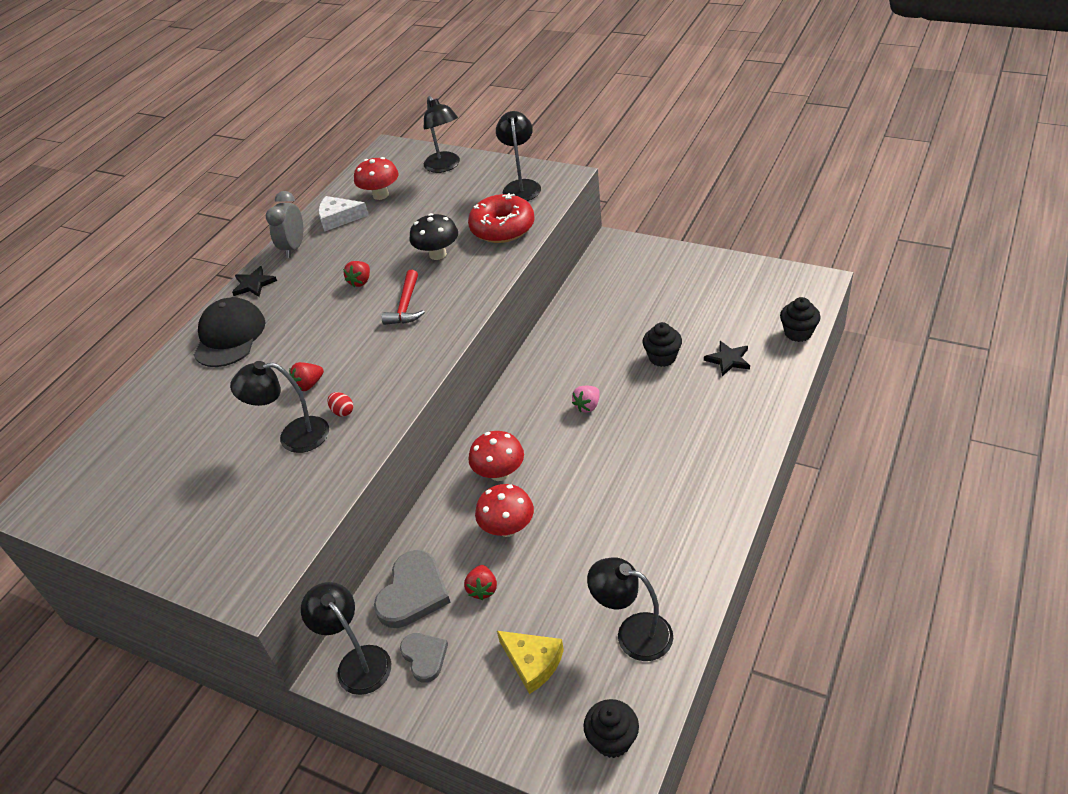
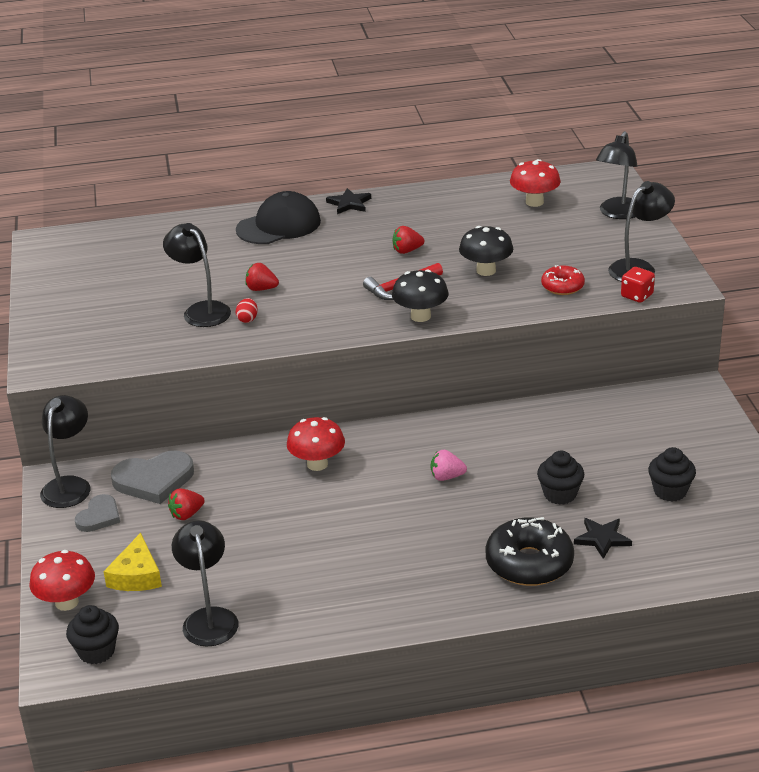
camera: 50 degrees right, 10 degrees down
(294, 248) = (414, 198): grey clock -> none
(339, 218) = (477, 198): white cheese -> none
(456, 311) = (420, 316): none -> black mushroom
(502, 228) = (562, 286): red donut -> red donut, size x0.57
(507, 528) = (261, 497): red mushroom -> red mushroom (67, 602)
(553, 201) = (637, 296): none -> red dice
(724, 408) = (529, 563): none -> black donut
(798, 333) = (696, 571): black cupcake -> black cupcake (670, 491)

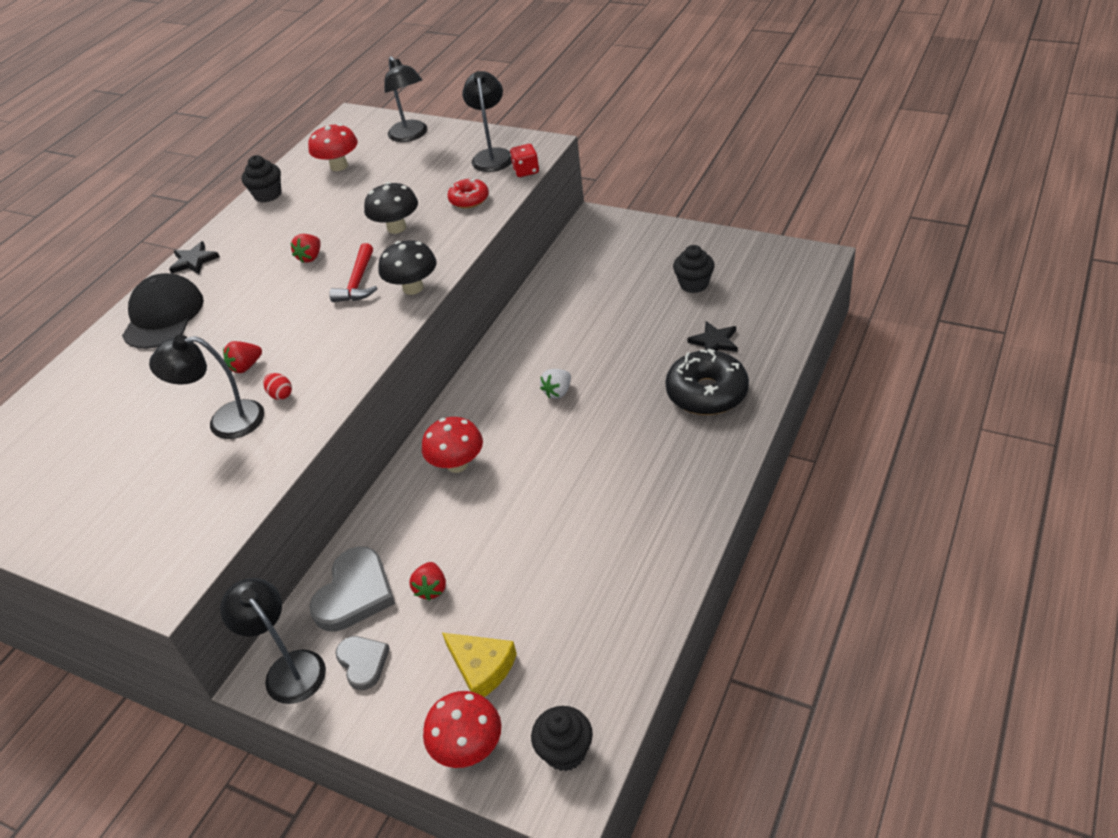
camera: 50 degrees left, 10 degrees up
(209, 618) = (594, 635): black lamp -> none
(446, 477) = (558, 392): pink strawberry -> white strawberry
(560, 494) = (642, 340): black cupcake -> black cupcake (268, 195)

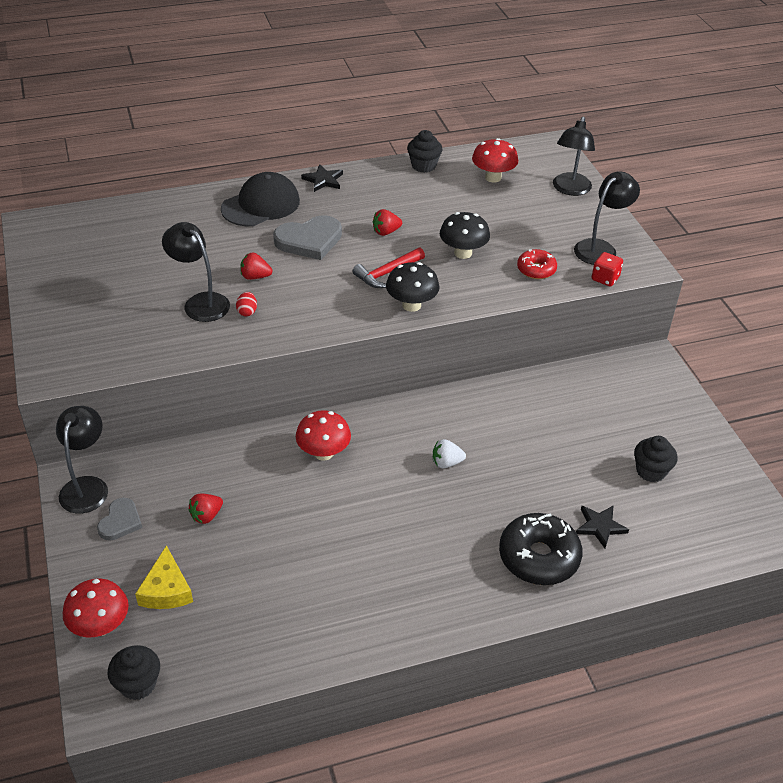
camera: 40 degrees right, 0 degrees up
(354, 593) = (169, 477): grey heart -> grey heart (309, 240)

